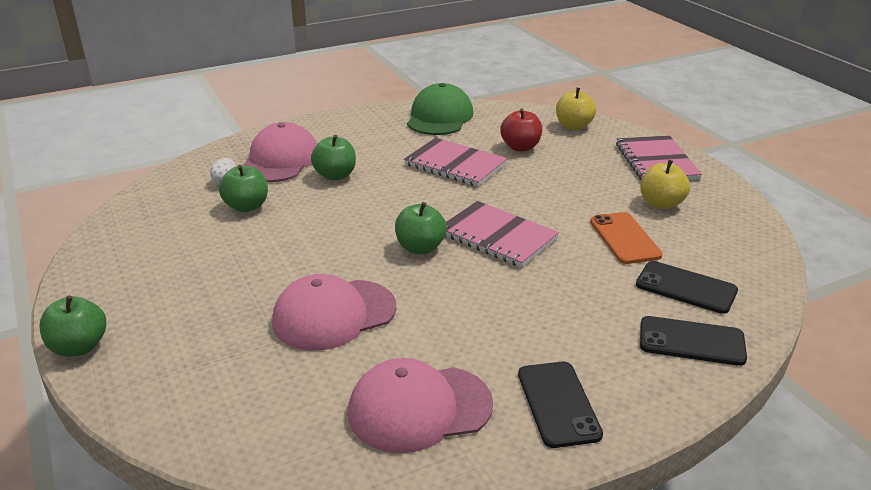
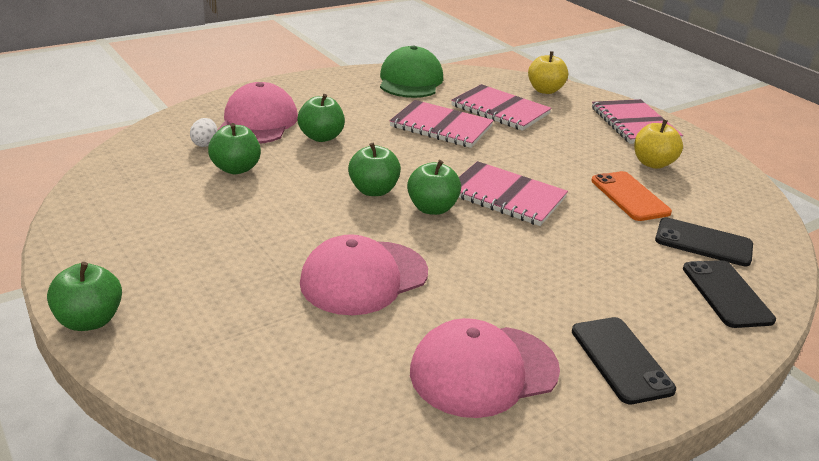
camera: 10 degrees left, 0 degrees up
(369, 229) = (373, 190): none -> green apple
(520, 147) = (500, 110): red apple -> pink notebook
(691, 341) = (726, 294): black phone -> black phone turned 75 degrees clockwise

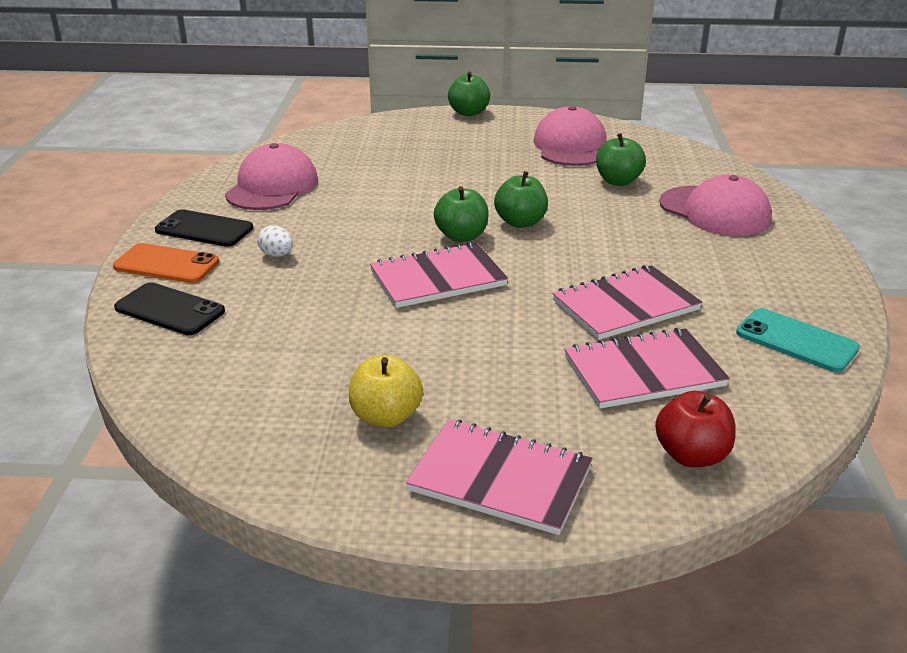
camera: 130 degrees right, 0 degrees up
(205, 143) = (680, 180): white egg -> white egg (277, 255)
(321, 137) = (653, 231): green apple -> none
(364, 278) = (407, 183): pink cap -> pink cap (570, 146)
(410, 80) = (796, 341): green cap -> turquoise phone
(545, 90) = (691, 455): yellow apple -> red apple
(629, 196) = (348, 350): orange phone -> orange phone (166, 264)
(703, 242) = (229, 345): black phone -> none

